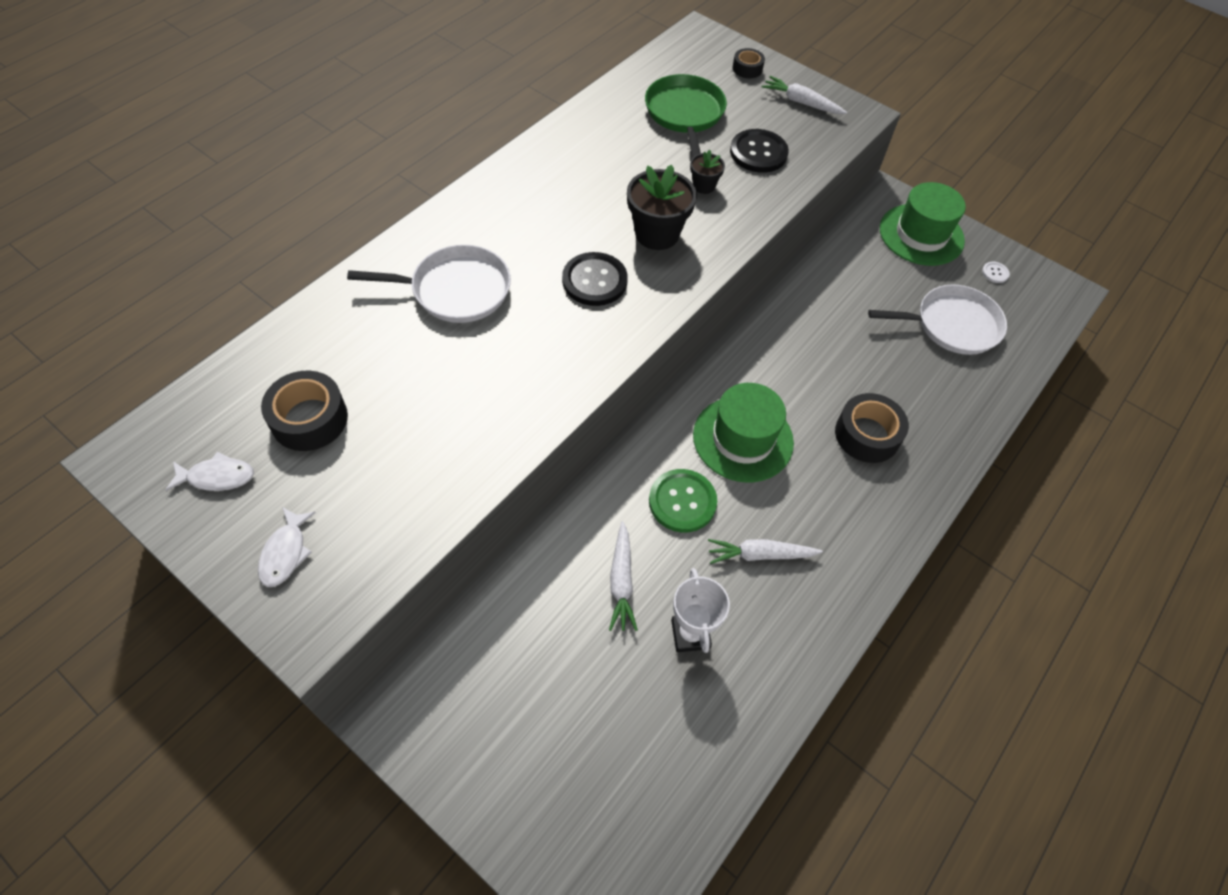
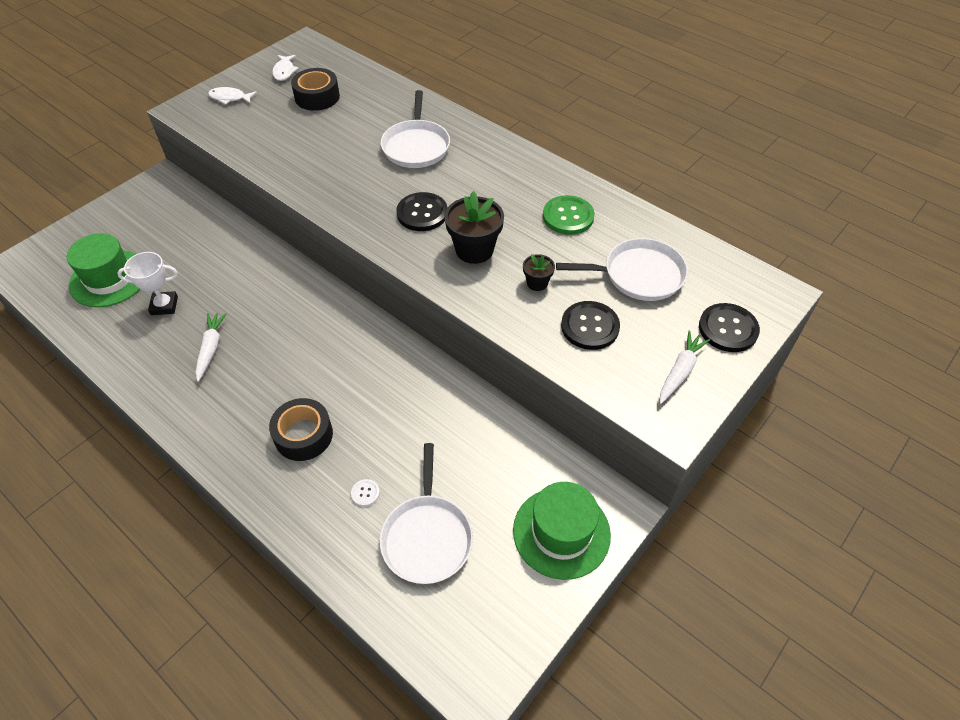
camera: 95 degrees right, 5 degrees down
(621, 582) = (212, 272): white carrot -> none
(682, 502) = (265, 306): green button -> green button (568, 216)
(685, 114) = (638, 275): green pan -> white pan
(743, 439) = (314, 346): green hat -> green hat (109, 279)
(747, 69) = (728, 329): black tape -> black button
(995, 273) = (505, 604): white button -> white button (365, 493)

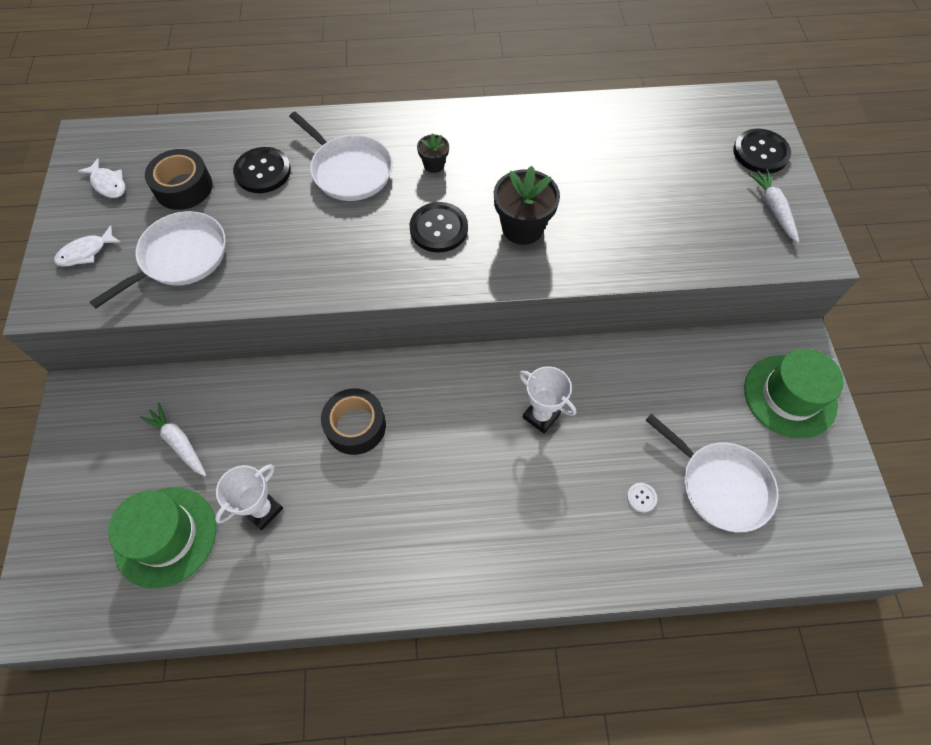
camera: 45 degrees left, 10 degrees up
(211, 348) = (363, 506): white carrot -> white carrot (178, 442)
(303, 435) = (539, 501): black tape -> black tape (355, 426)
(371, 390) = (541, 416): none -> white trophy
(537, 283) = (602, 218): black flower pot -> black flower pot (434, 164)
(568, 216) = (553, 145): green button -> none
(590, 327) = (680, 223): black button -> black button (263, 171)
(638, 275) = (659, 156): white pan -> white pan (180, 257)

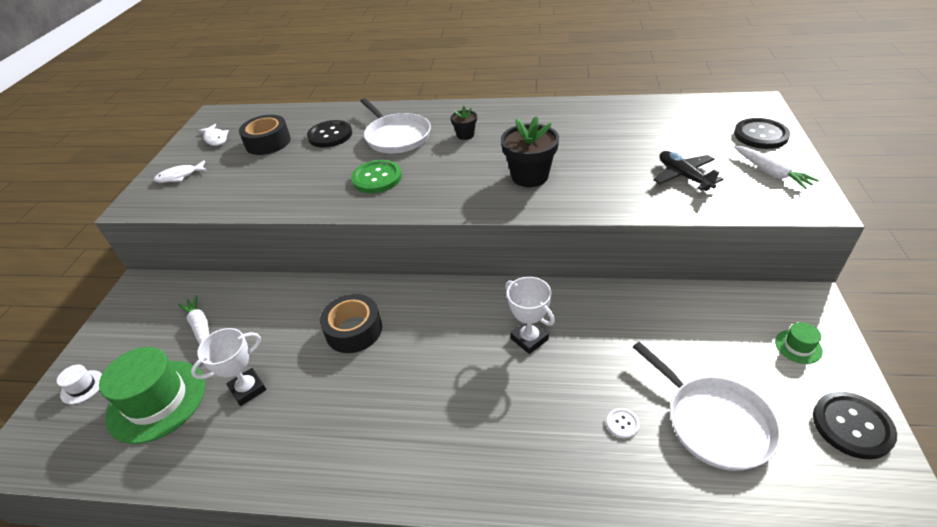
camera: 15 degrees right, 20 degrees down
(69, 532) = (82, 387): none -> white hat
(180, 257) = (246, 182): white pan -> none
(344, 241) = (377, 178): none -> green button
(439, 229) = (457, 174): black button -> black button (852, 426)
(686, 219) = (684, 176): none -> black plane
(773, 209) = (771, 172): white carrot -> white carrot turned 150 degrees clockwise
(790, 396) = (798, 346): green hat -> green hat, size x0.44

